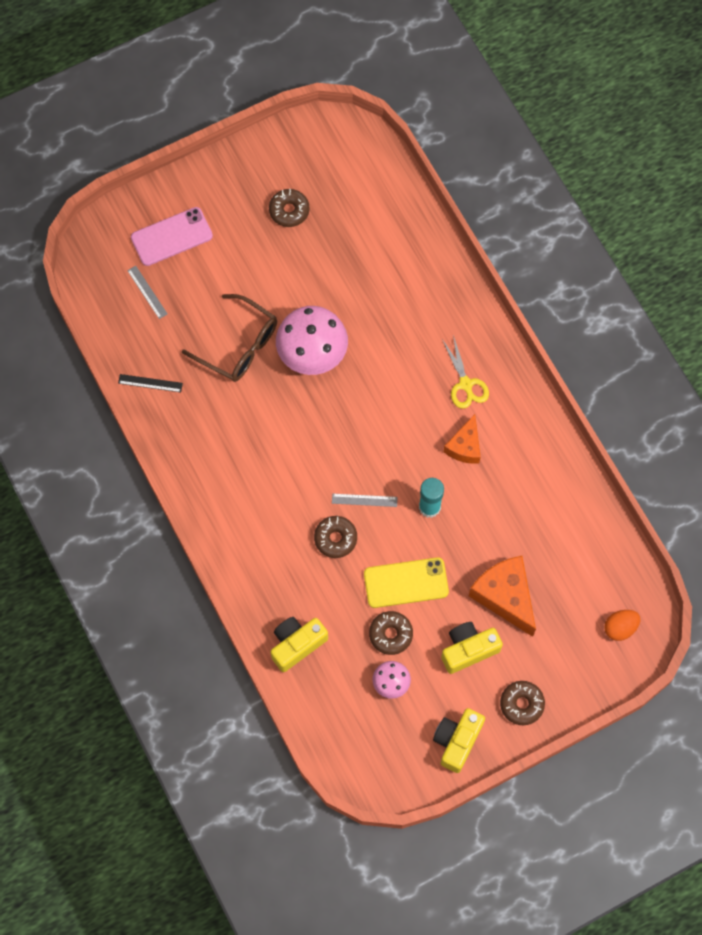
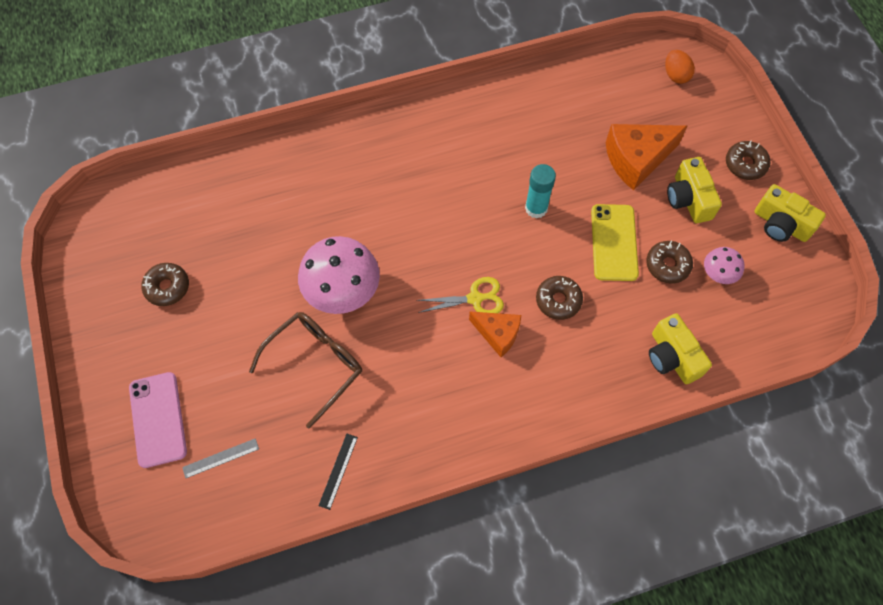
camera: 80 degrees left, 5 degrees down
(364, 500) = (519, 266): grey ruler -> none
(465, 384) = (411, 155): yellow scissors -> yellow scissors (475, 298)
(465, 446) = (477, 167): orange cheese -> orange cheese (498, 334)

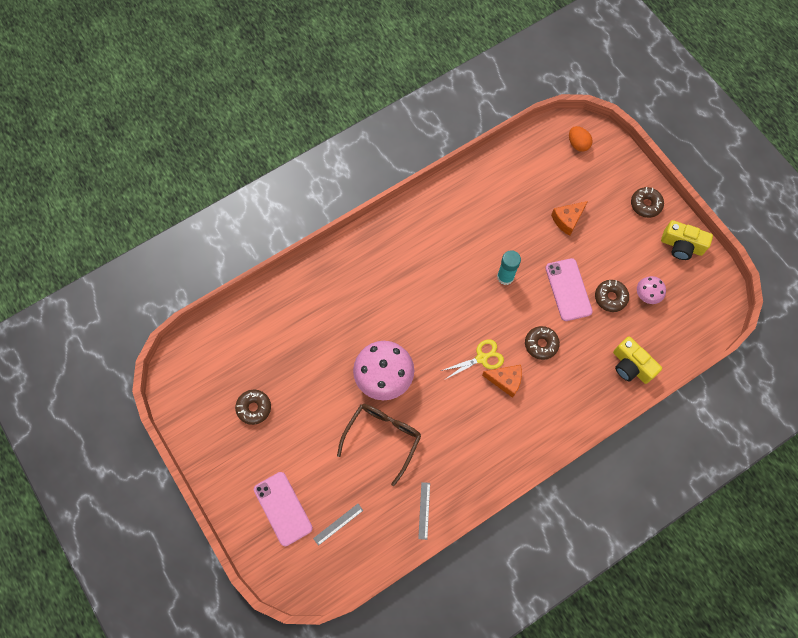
camera: 15 degrees left, 5 degrees up
(338, 471) = (424, 510): black ruler -> grey ruler
(614, 242) = (568, 289): yellow phone -> pink phone
(637, 159) = (567, 220): orange cheese -> orange cheese, size x0.63
(688, 199) = (612, 242): yellow camera -> none

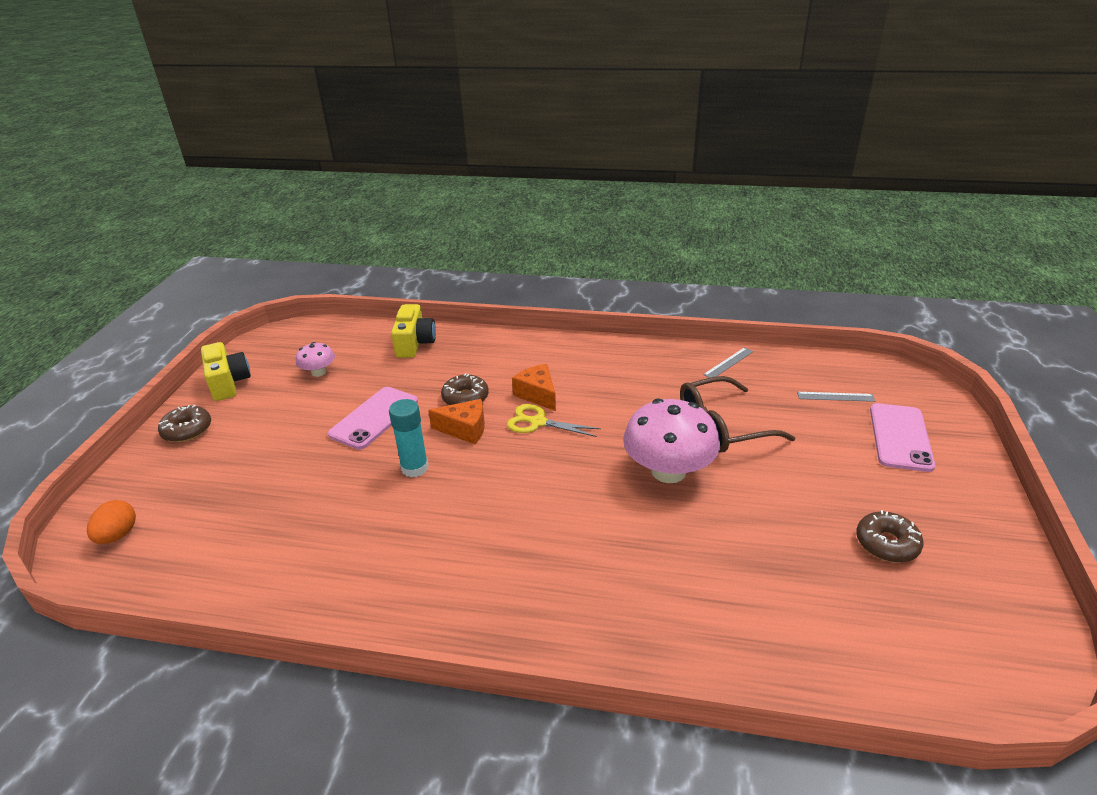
camera: 135 degrees left, 35 degrees down
(567, 220) = (271, 471): orange cheese -> orange cheese (465, 429)
(610, 297) = (350, 389): brown donut -> none

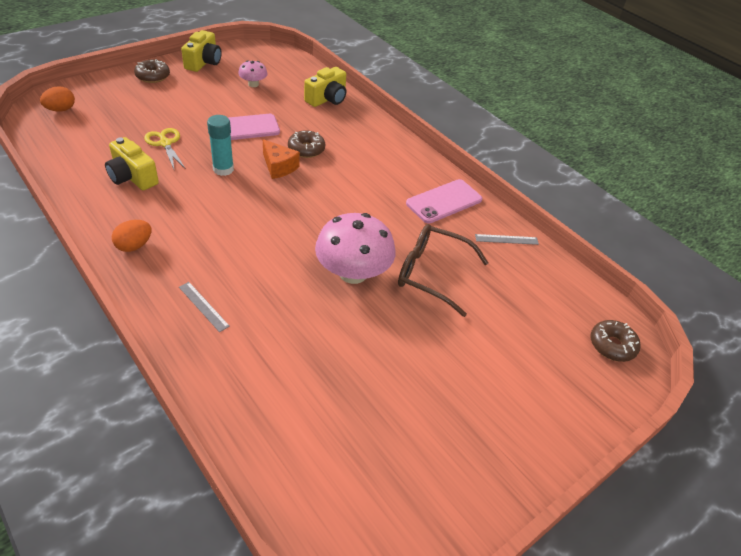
camera: 35 degrees right, 10 degrees up
(328, 542) = (132, 177): none -> yellow camera
(440, 605) = (134, 246): none -> orange egg
(537, 395) = (349, 175): orange cheese -> none
(538, 422) = (324, 191): yellow scissors -> yellow scissors (165, 143)
(835, 397) = (547, 314): grey ruler -> grey ruler (203, 306)
(886, 544) = (416, 420): brown donut -> brown donut (612, 345)
(900, 437) = (548, 373): pink phone -> pink phone (444, 201)

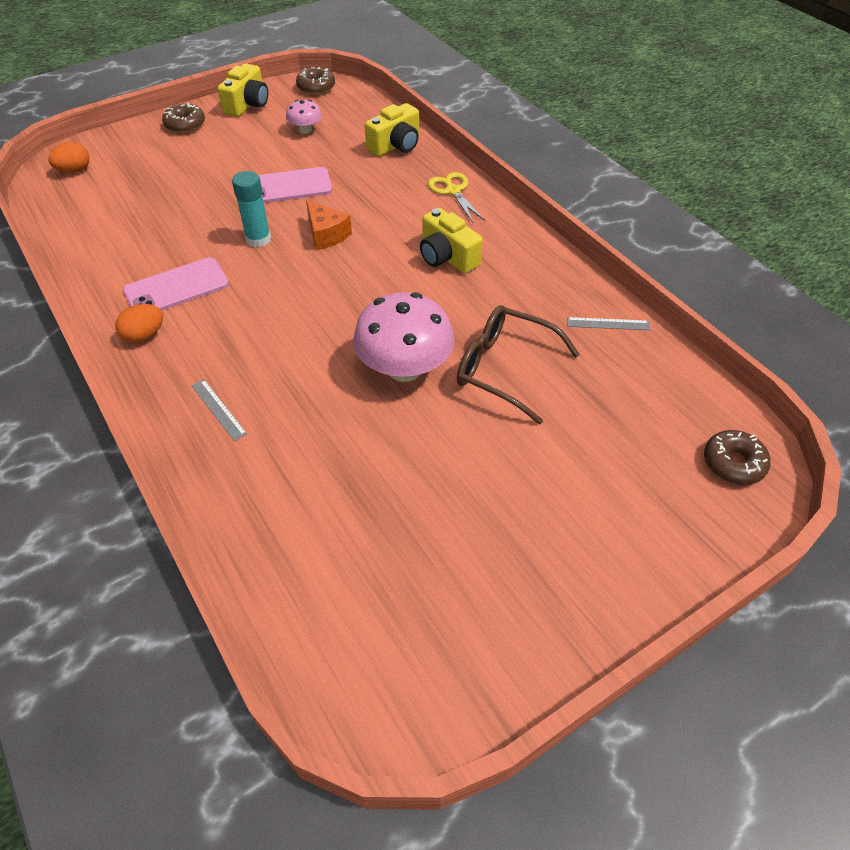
camera: 10 degrees right, 5 degrees up
(132, 177) = (150, 251): yellow camera -> yellow camera (447, 257)
(165, 143) = (192, 209): yellow scissors -> yellow scissors (453, 191)
(306, 149) = (362, 211): brown donut -> brown donut (316, 87)
(444, 201) = (531, 275): pink phone -> pink phone (176, 287)

